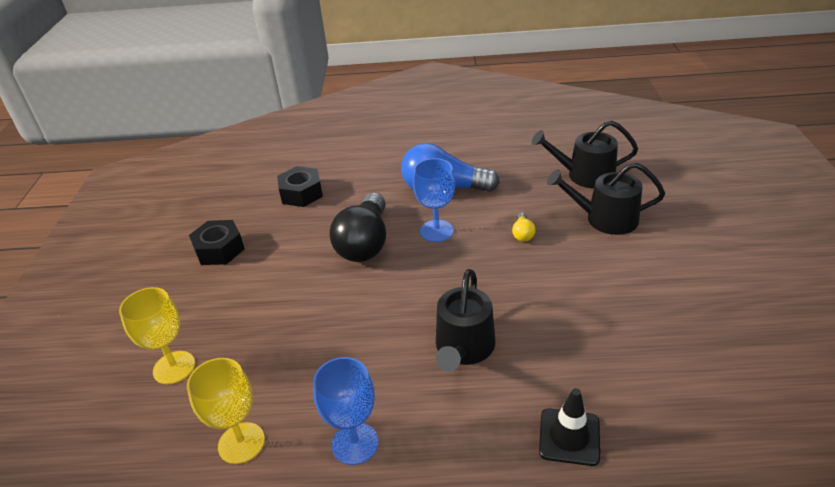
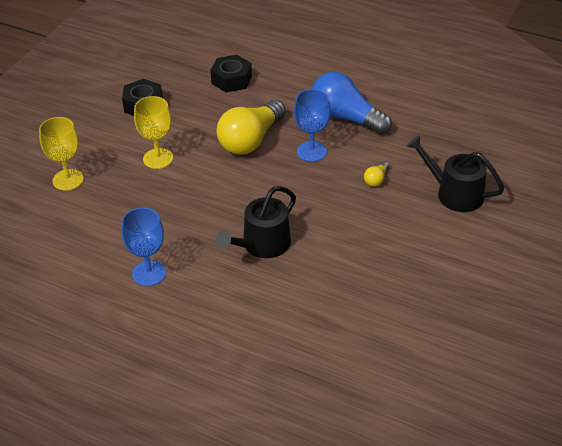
camera: 25 degrees right, 5 degrees up
(241, 443) = (82, 244): yellow goblet -> yellow goblet (158, 158)
(365, 243) = (250, 140): black light bulb -> yellow light bulb
(569, 437) = (285, 327): black traffic cone -> none
(585, 175) = (474, 150): black watering can -> none

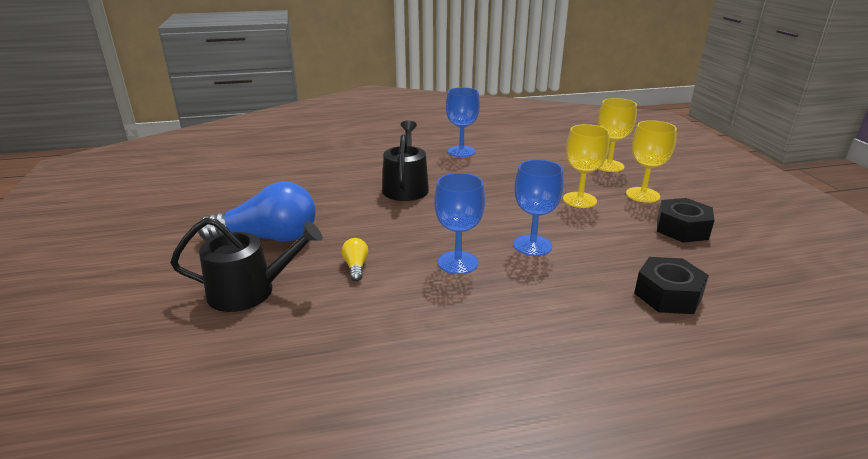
camera: 140 degrees right, 15 degrees down
(108, 140) = (642, 195): none -> yellow goblet
(250, 140) = (532, 245): yellow light bulb -> blue goblet
(346, 118) = (469, 317): blue light bulb -> blue light bulb (268, 238)

